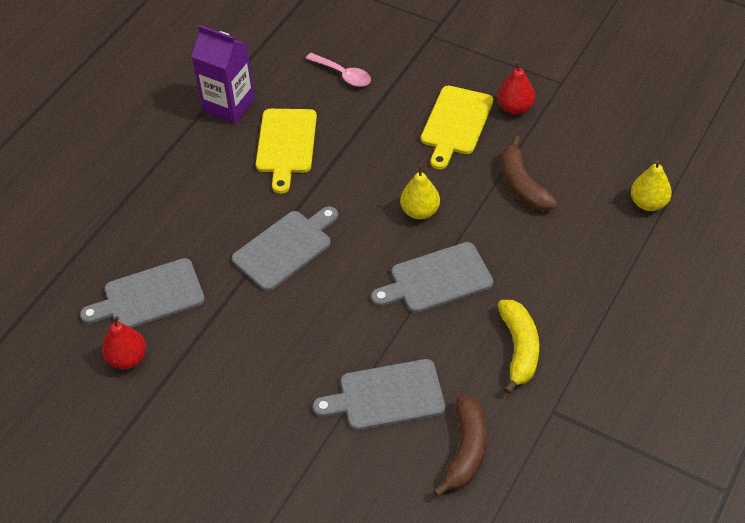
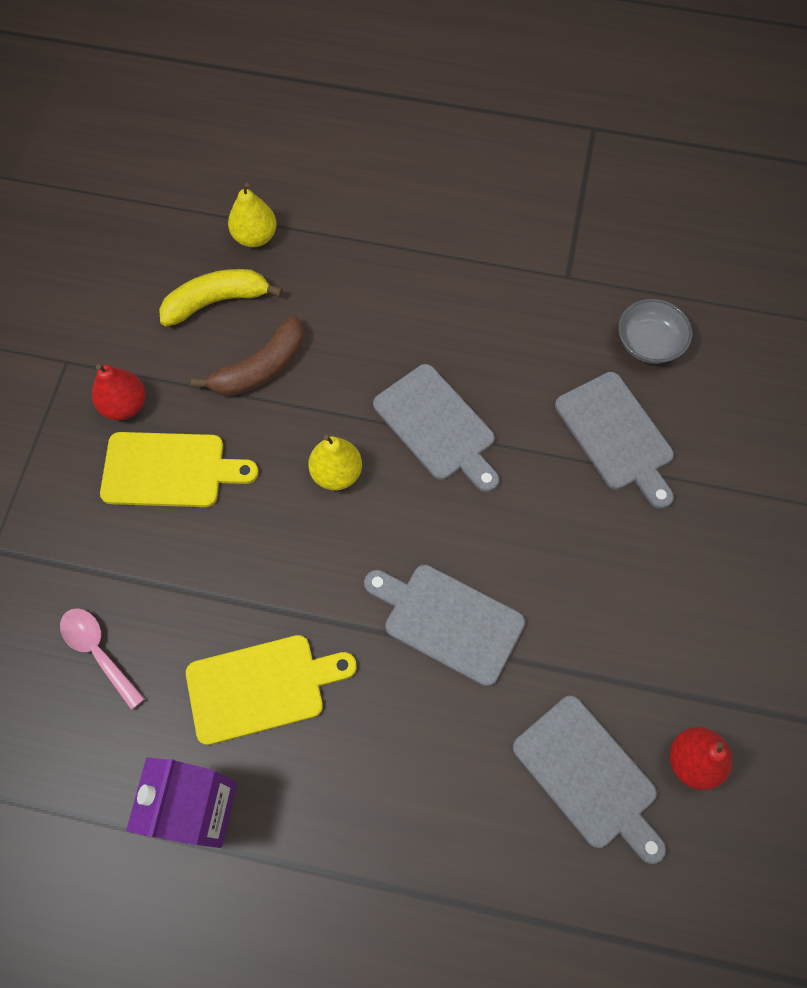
camera: 110 degrees left, 15 degrees up
(343, 74) = (98, 652): pink spoon -> pink spoon turned 60 degrees counterclockwise
(465, 451) = (649, 343): brown banana -> grey bowl
(519, 349) = (504, 321): yellow banana -> yellow banana (217, 301)

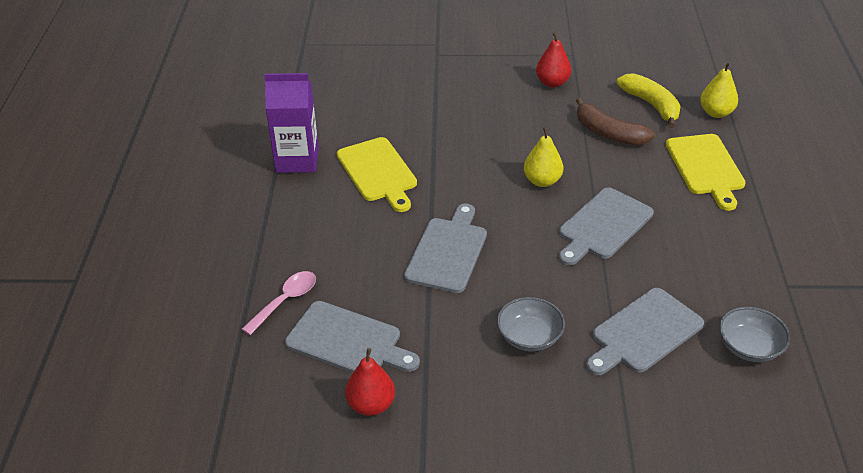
camera: 80 degrees right, 25 degrees down
(98, 652) = (385, 104): pink spoon -> pink spoon (285, 301)
(170, 470) = (514, 109): yellow cutting board -> yellow cutting board (705, 167)
(588, 776) = (348, 341): grey cutting board -> grey cutting board turned 105 degrees counterclockwise
(608, 557) = (529, 337): none -> grey bowl

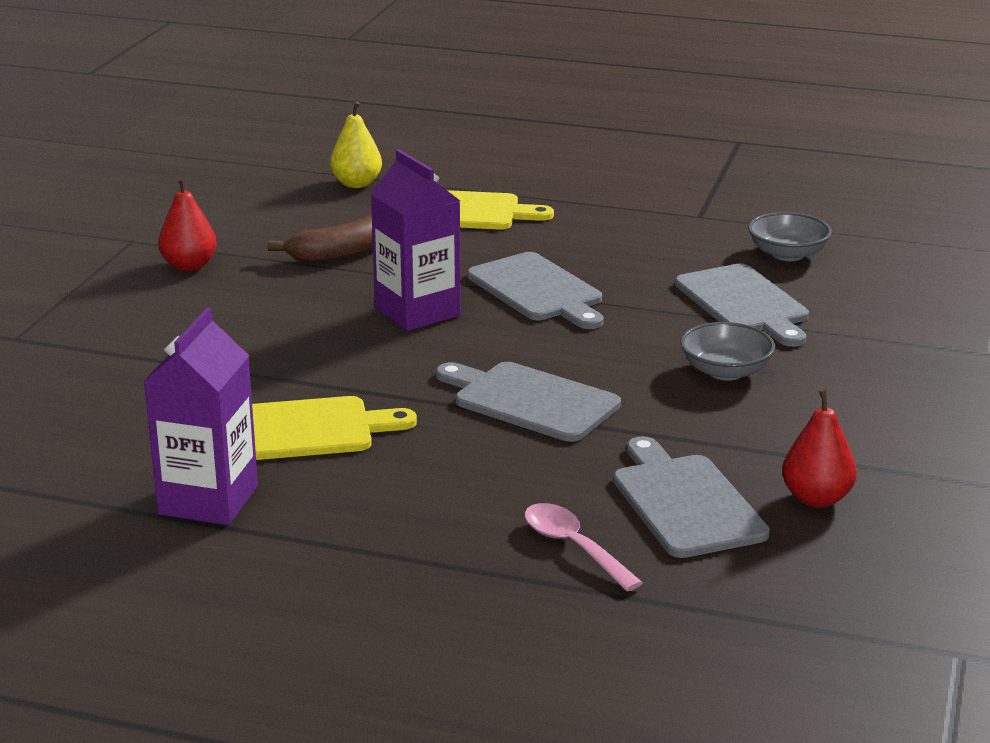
camera: 75 degrees left, 15 degrees down
(348, 341) = (685, 502): grey cutting board -> grey cutting board turned 60 degrees counterclockwise
(542, 181) = (417, 312): yellow pear -> purple carton
(651, 105) = (306, 215): yellow banana -> none

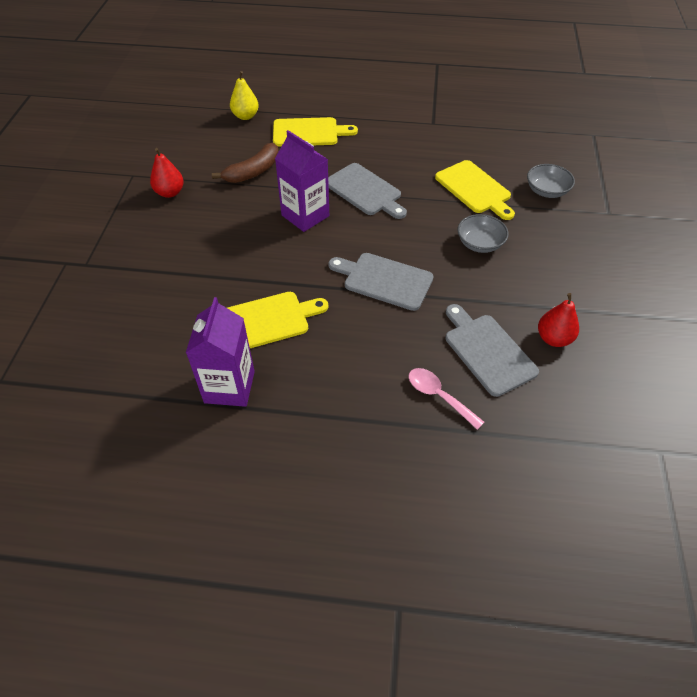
camera: 10 degrees left, 25 degrees up
(744, 303) = (474, 189): grey cutting board -> yellow cutting board
(787, 254) = (486, 148): grey bowl -> grey bowl (546, 191)

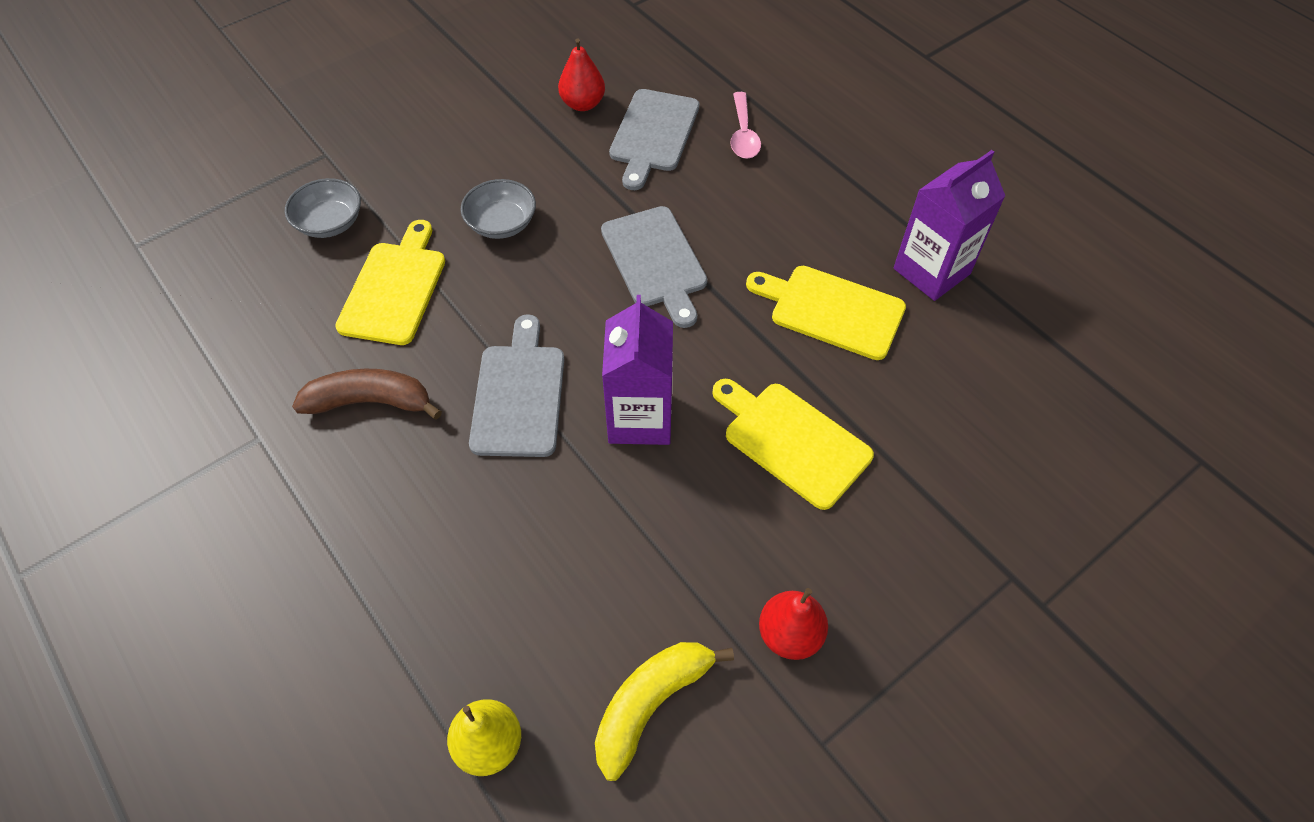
camera: 135 degrees left, 5 degrees up
(203, 150) = (651, 704): none -> yellow banana
(253, 172) = (622, 569): brown banana -> brown banana (371, 402)
(309, 133) = (444, 588): yellow cutting board -> yellow cutting board (792, 441)

